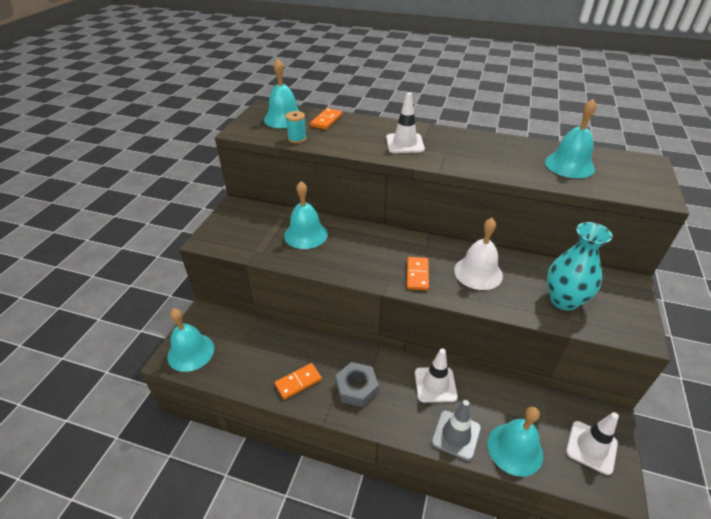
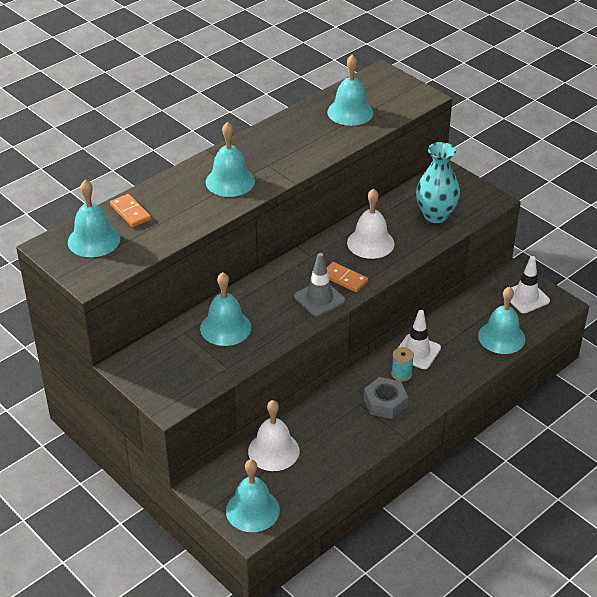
camera: 60 degrees left, 0 degrees up
(258, 337) = (273, 451): none -> white bell
(297, 139) = (151, 245): turquoise spool -> turquoise spool (401, 374)
(298, 382) = (351, 439): orange domino -> none
(405, 143) = (230, 181): white traffic cone -> turquoise bell
(456, 435) = (469, 363): grey traffic cone -> grey traffic cone (319, 298)

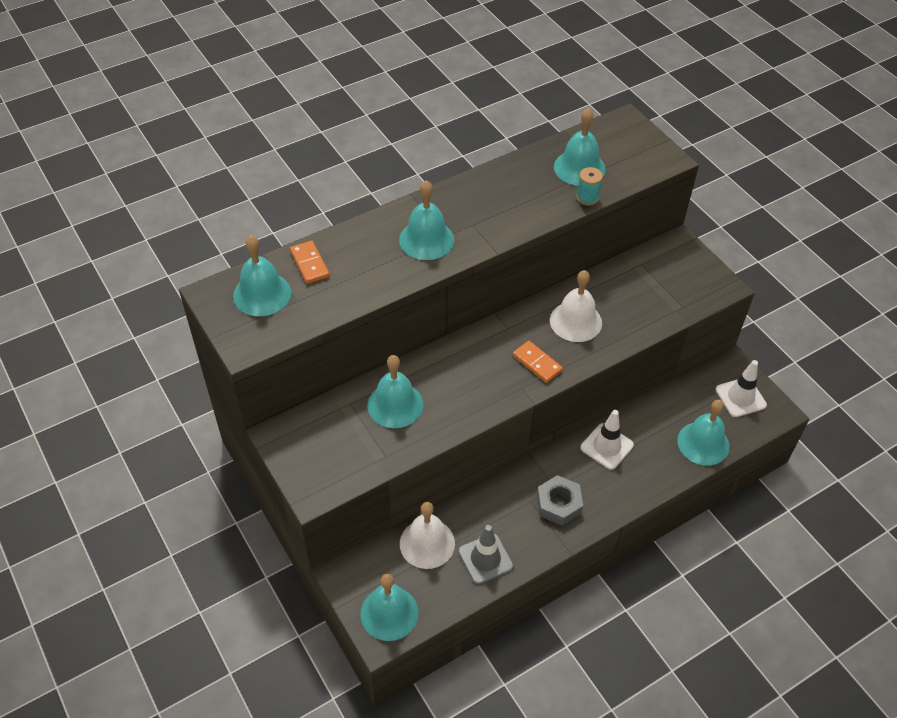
camera: 10 degrees right, 10 degrees up
(319, 298) = (504, 384): grey traffic cone -> grey traffic cone (485, 559)
(401, 374) = (584, 471): turquoise spool -> turquoise spool (587, 198)
(435, 215) = (655, 297): turquoise vase -> none

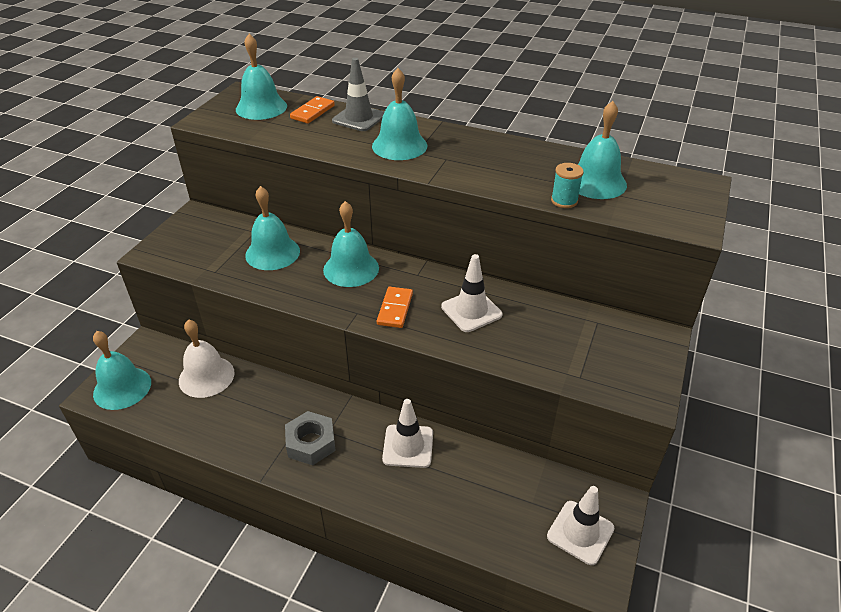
camera: 55 degrees right, 10 degrees down
(485, 559) = (214, 421): grey traffic cone -> grey traffic cone (359, 118)
(575, 321) = (471, 311): white bell -> white traffic cone
(703, 443) = (484, 526): turquoise bell -> turquoise bell (351, 268)

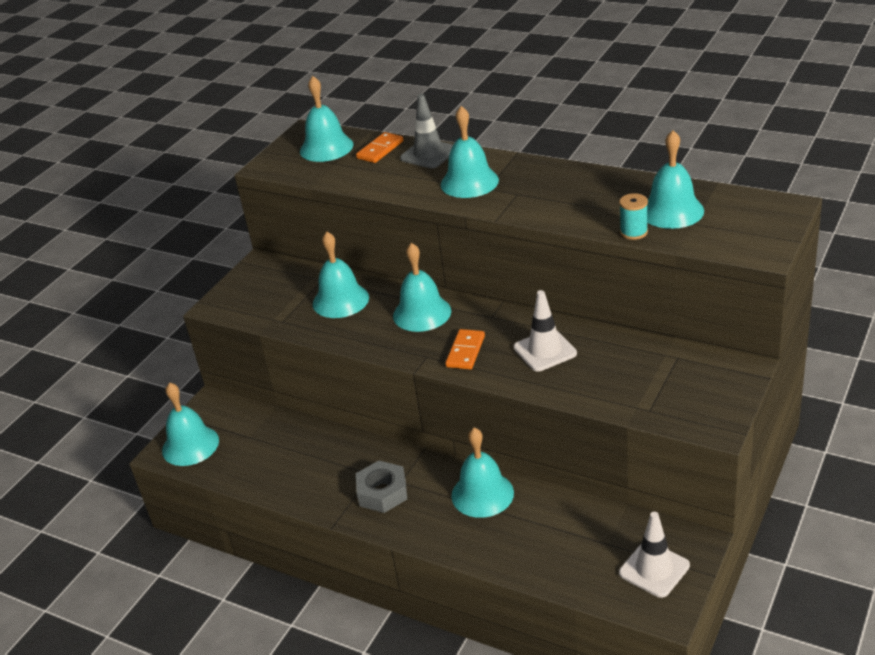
camera: 10 degrees right, 5 degrees down
(206, 376) = (275, 432): white bell -> none
(408, 446) = (482, 494): white traffic cone -> turquoise bell

